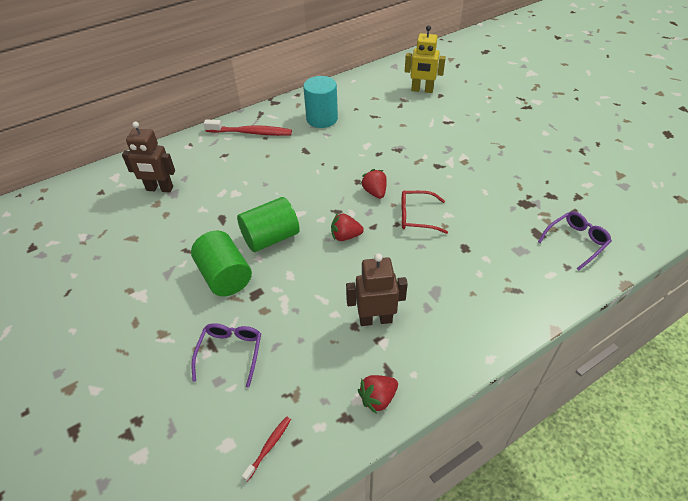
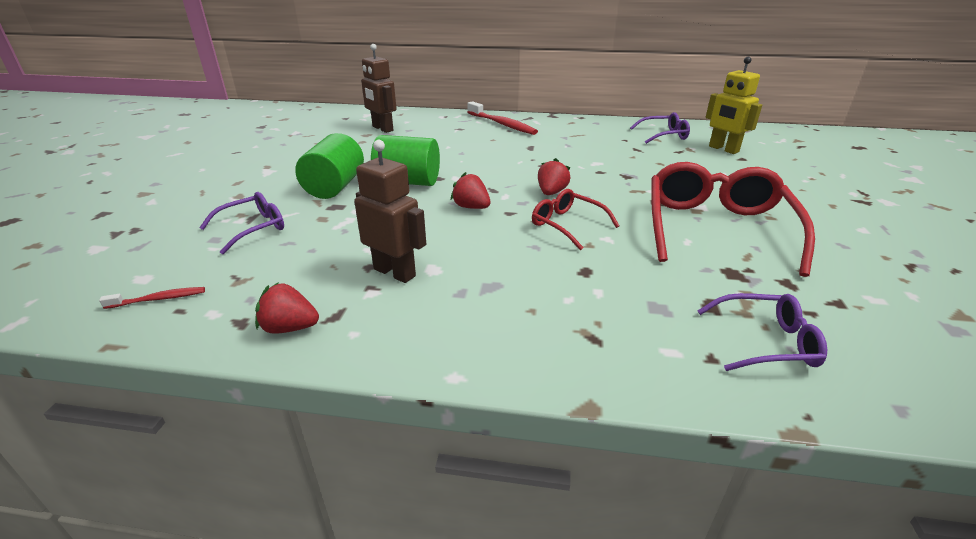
camera: 40 degrees right, 15 degrees down
(322, 119) = (579, 135): turquoise cylinder -> none
(374, 91) = (663, 135): none -> purple glasses
(488, 172) = (716, 229): none -> red glasses

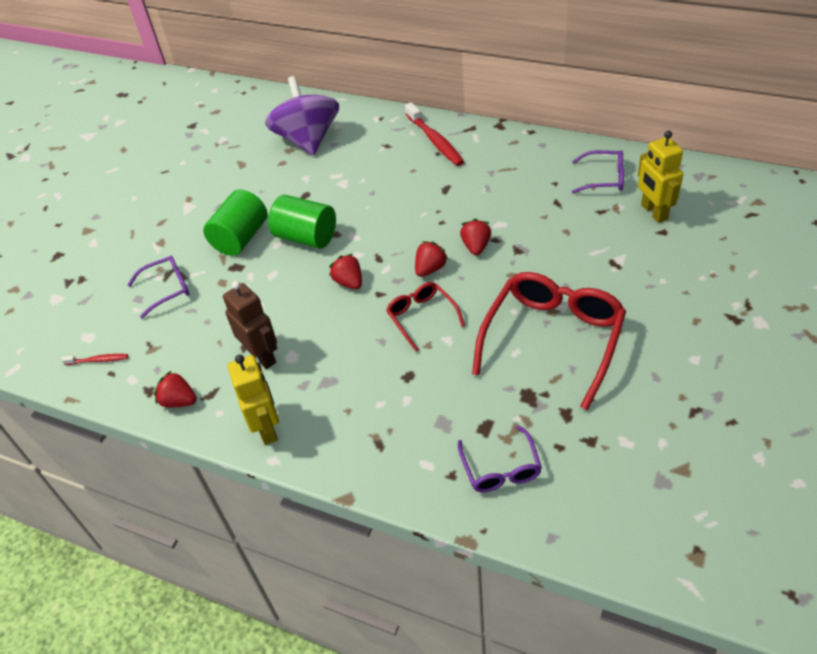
camera: 20 degrees right, 15 degrees up
(382, 129) = (307, 140): brown robot -> purple spinning top
(431, 341) = (267, 428): none -> yellow robot
(585, 176) = (476, 246): none -> red strawberry
(765, 342) = (500, 468): purple glasses -> purple glasses turned 60 degrees clockwise

